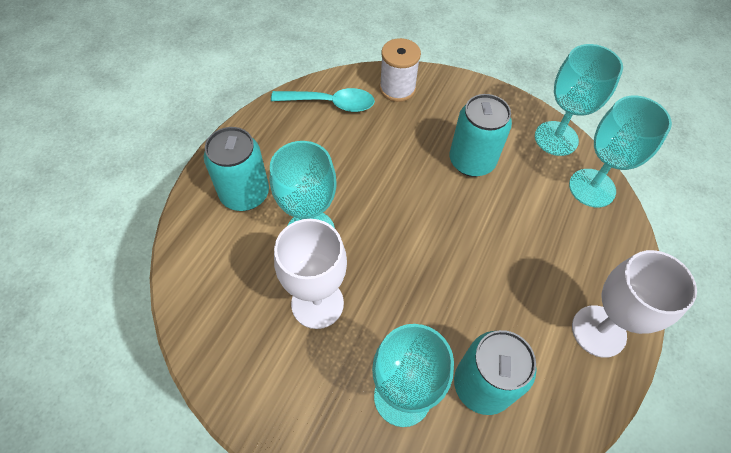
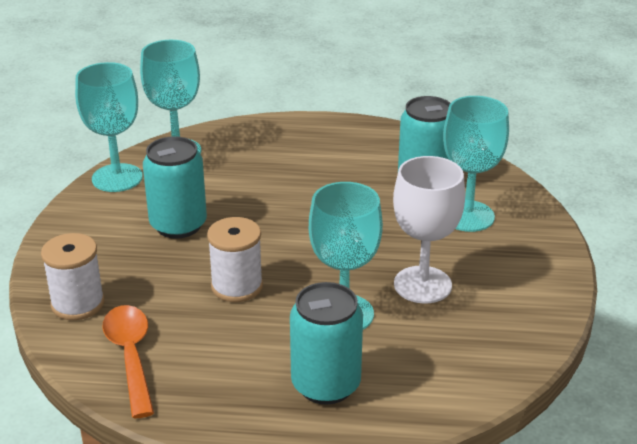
camera: 110 degrees left, 25 degrees down
(330, 103) = (131, 356): turquoise spoon -> orange spoon
(376, 176) = (237, 286): none -> white spool
(598, 331) = (332, 135): white goblet -> none

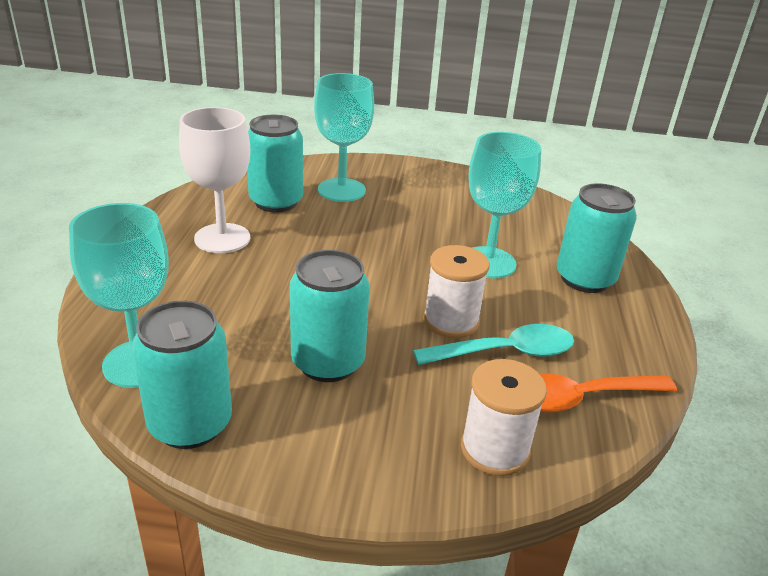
camera: 90 degrees left, 0 degrees up
(117, 178) = (190, 424): turquoise goblet -> turquoise can
(192, 317) = (505, 352): none -> turquoise spoon
(422, 285) = (443, 222): white goblet -> white goblet (222, 238)

